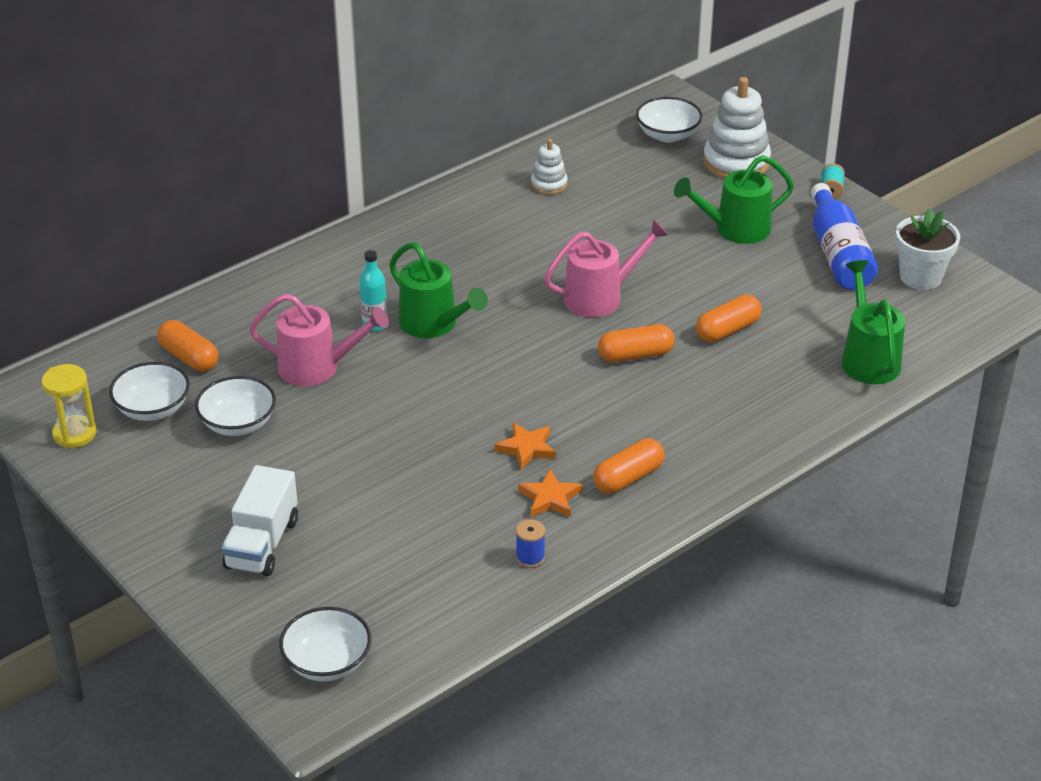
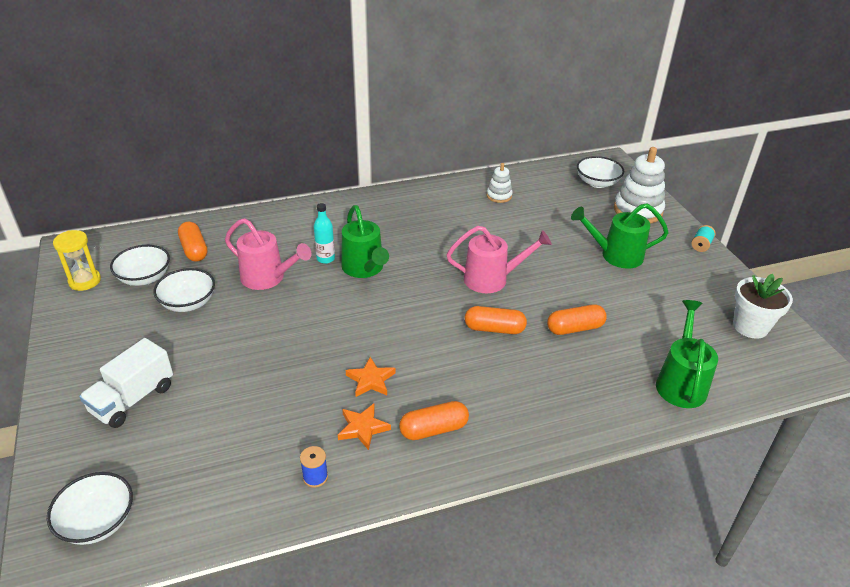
camera: 20 degrees right, 0 degrees up
(838, 254) = (688, 292): blue bottle -> none

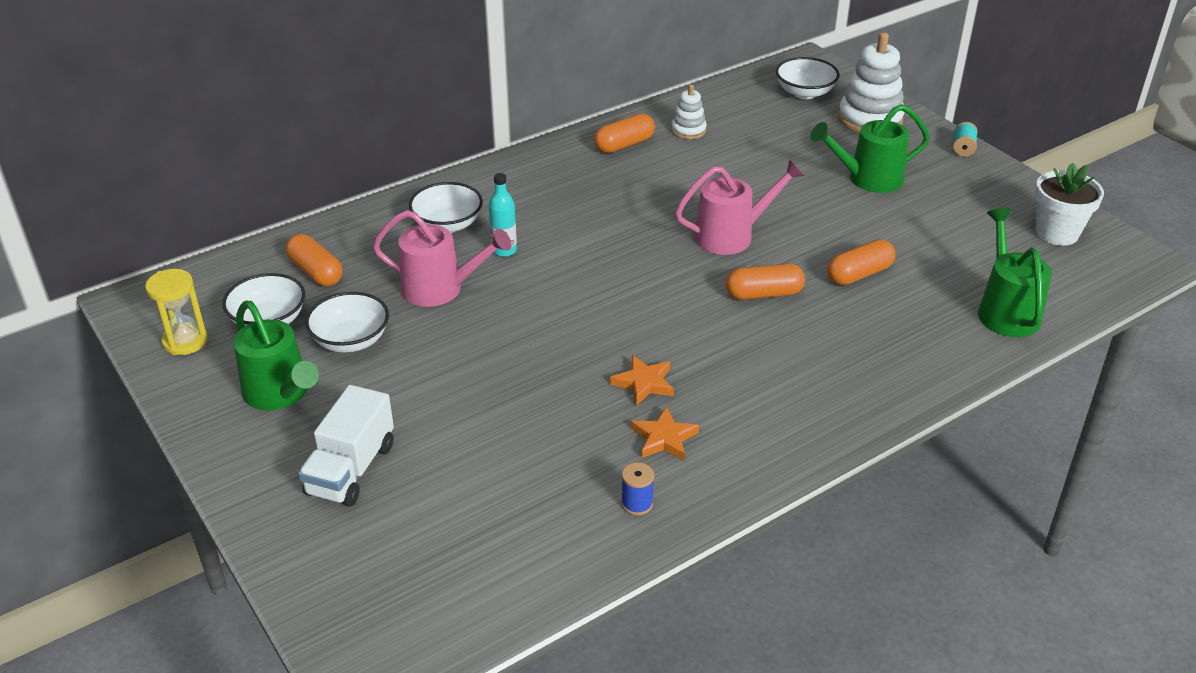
camera: 15 degrees left, 0 degrees up
(98, 522) = (397, 613): white bowl -> white bowl (447, 224)
(365, 269) = (563, 253): green watering can -> green watering can (281, 394)
(433, 429) = (749, 421): orange capsule -> orange capsule (624, 144)

